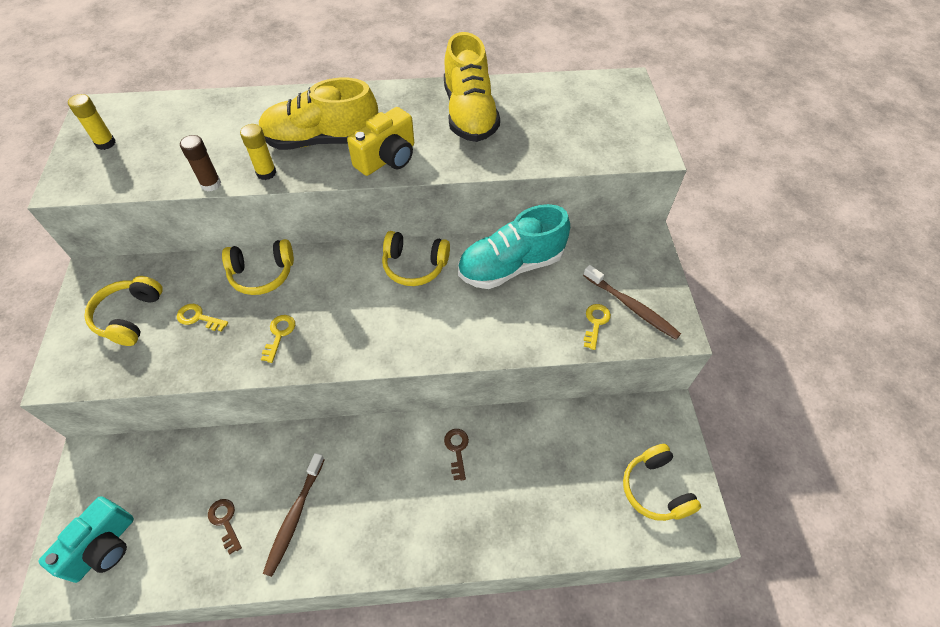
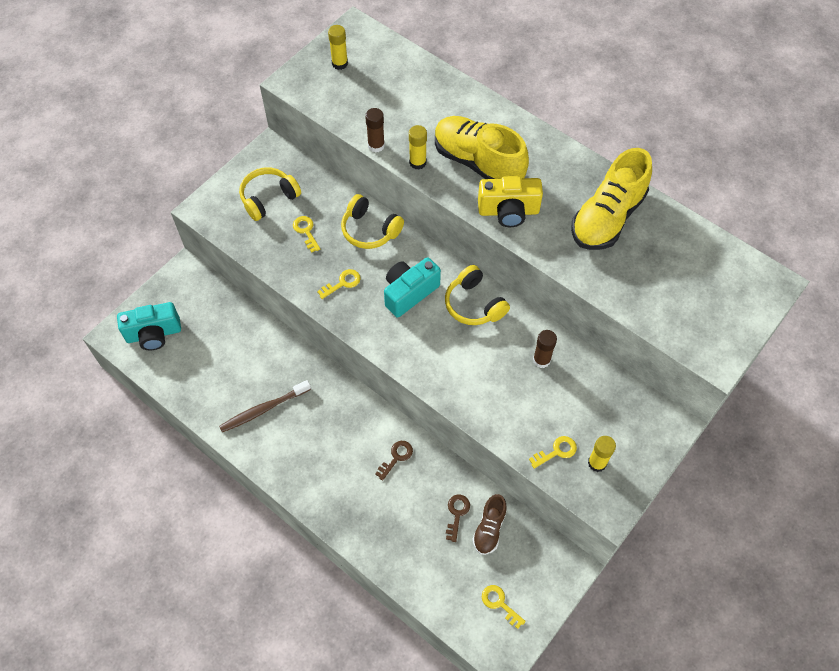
camera: 45 degrees right, 5 degrees up
(225, 521) = (225, 377): brown key -> brown key (457, 514)
(350, 297) = (409, 293): none -> turquoise camera
(511, 266) = (541, 360): turquoise shoe -> brown glue stick
(586, 438) = (489, 529): none -> brown shoe
(631, 306) = (597, 463): brown toothbrush -> yellow glue stick
(655, 489) = (499, 603): yellow headphones -> yellow key

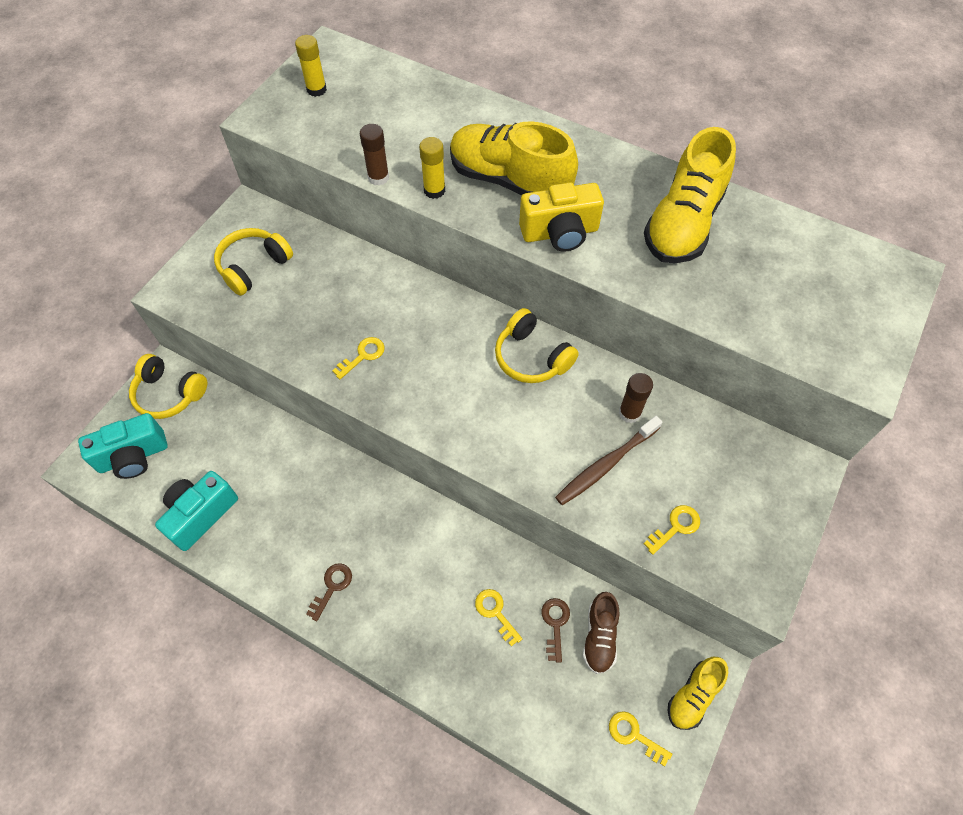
camera: 10 degrees left, 0 degrees up
(264, 409) = (287, 530): brown toothbrush -> brown toothbrush (606, 464)
(306, 231) = (306, 299): yellow key -> yellow key (495, 613)
(370, 230) = (386, 286): yellow headphones -> yellow headphones (169, 393)
(396, 457) = (465, 563): brown key -> brown key (332, 587)
(409, 293) = (448, 355): turquoise camera -> turquoise camera (201, 514)
(552, 584) = (693, 696): none -> yellow shoe
(597, 463) = (729, 533): yellow glue stick -> none

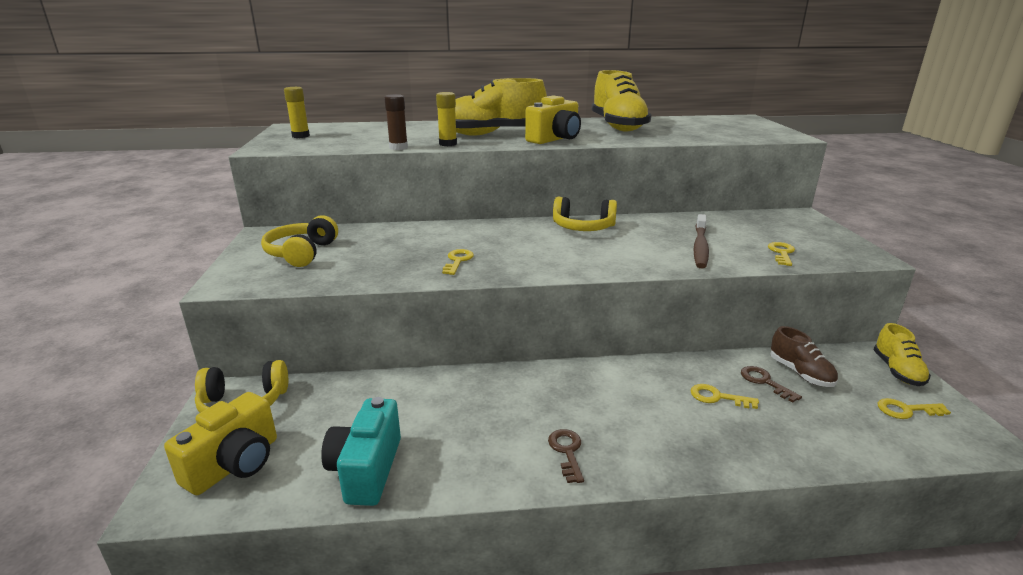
camera: 35 degrees left, 35 degrees down
(133, 456) = (235, 464): turquoise camera -> yellow camera
(629, 413) = (677, 227): brown glue stick -> none

